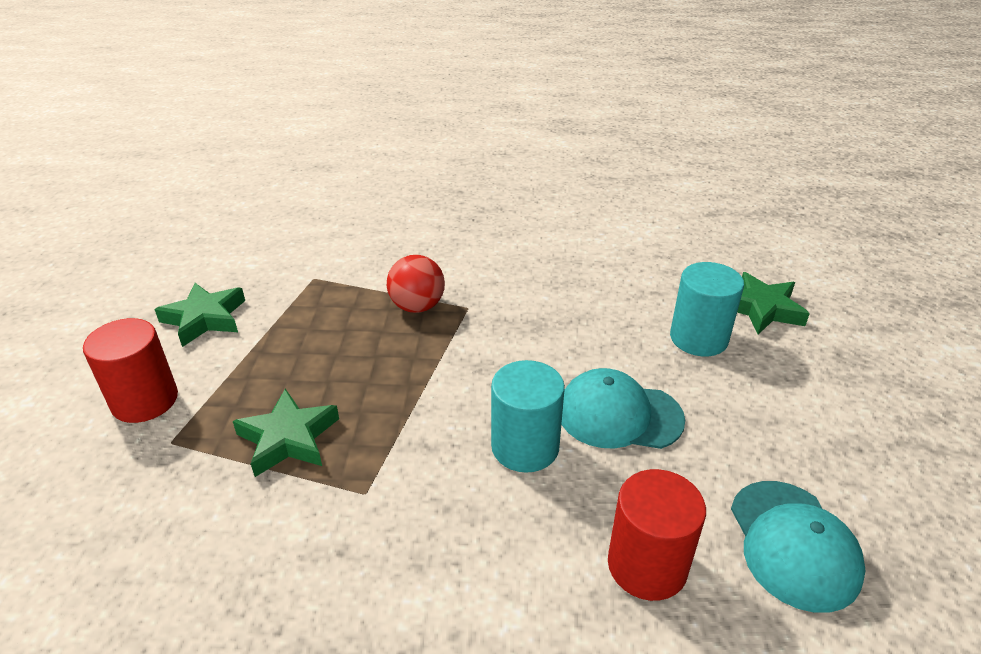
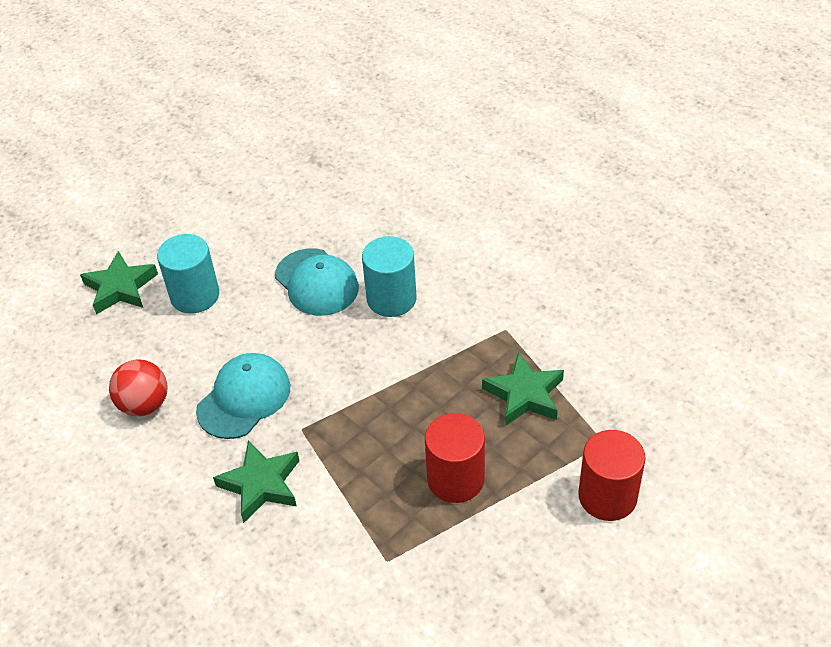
camera: 135 degrees left, 10 degrees up
(205, 318) = (516, 569): green star -> green star (261, 484)
(417, 306) = (337, 457): red ball -> red ball (144, 405)
(647, 565) = (404, 214): red cylinder -> red cylinder (455, 479)
(793, 544) = (330, 183): turquoise cap -> turquoise cap (244, 398)

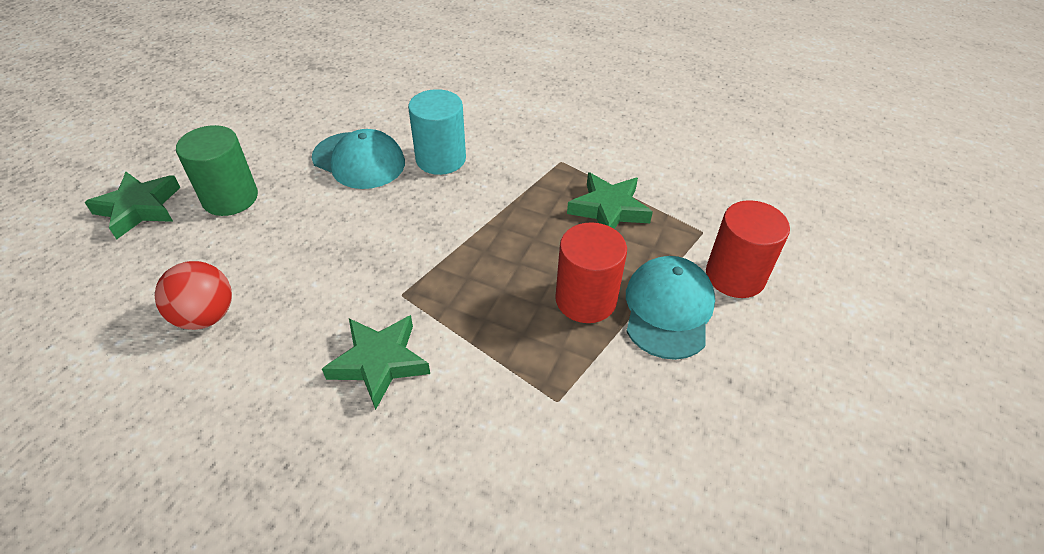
camera: 25 degrees left, 0 degrees up
(195, 295) = (230, 198): turquoise cylinder -> green cylinder
(244, 398) = (324, 281): turquoise cap -> turquoise cap (668, 309)

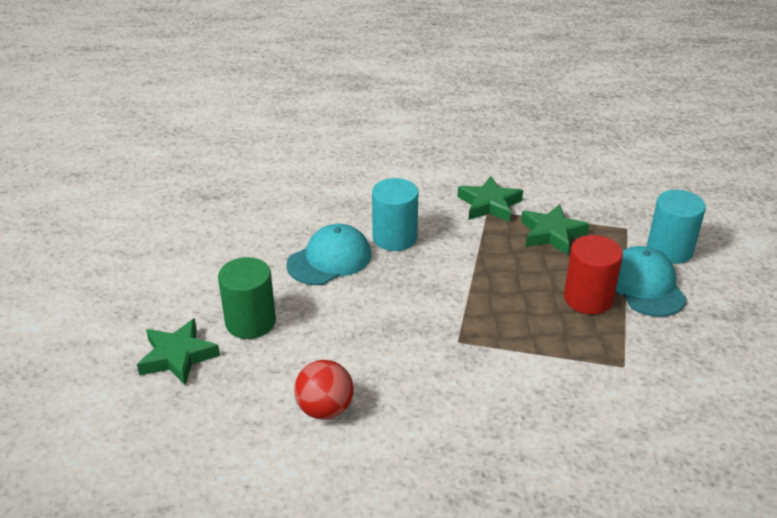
camera: 25 degrees left, 10 degrees down
(359, 160) = (329, 259): turquoise cap -> turquoise cap turned 45 degrees counterclockwise
(379, 362) = (486, 389): green star -> green star (489, 204)
(735, 276) = (669, 250): red cylinder -> turquoise cylinder

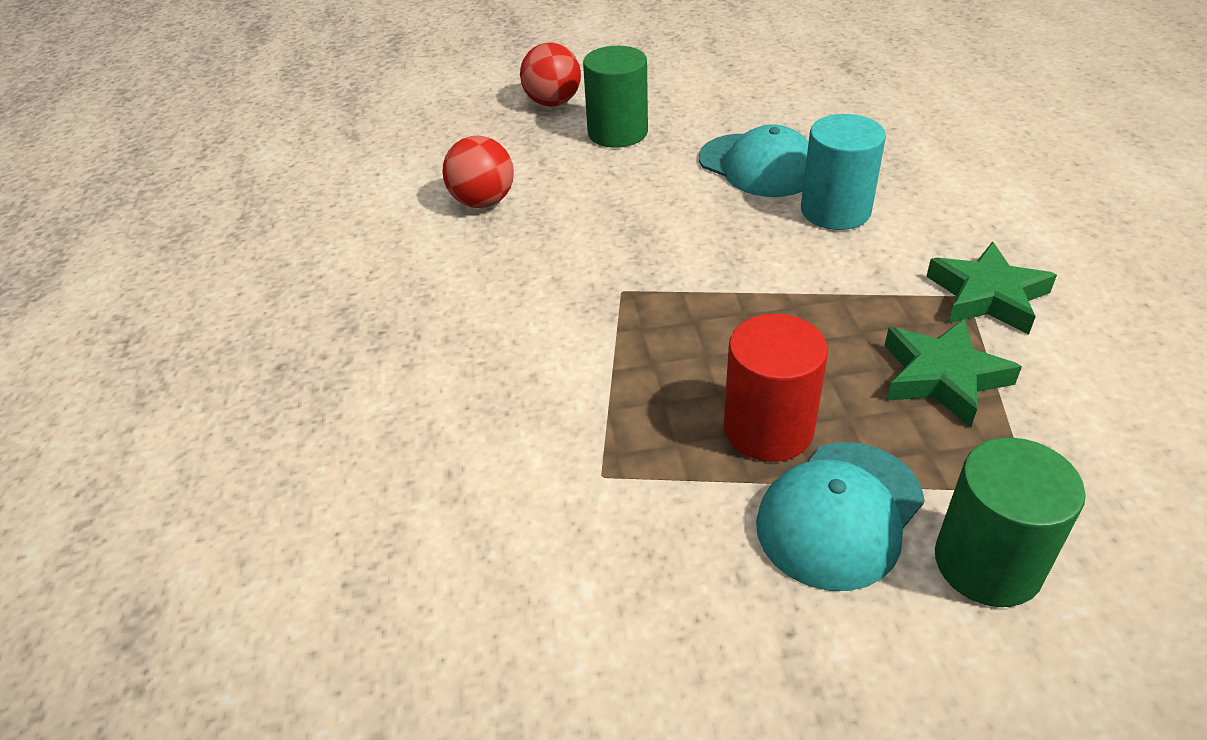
camera: 85 degrees right, 5 degrees up
(178, 356) = (553, 102): green star -> red ball
(645, 285) = (840, 514): turquoise cap -> turquoise cap turned 150 degrees clockwise
(669, 250) = (987, 563): turquoise cylinder -> green cylinder

